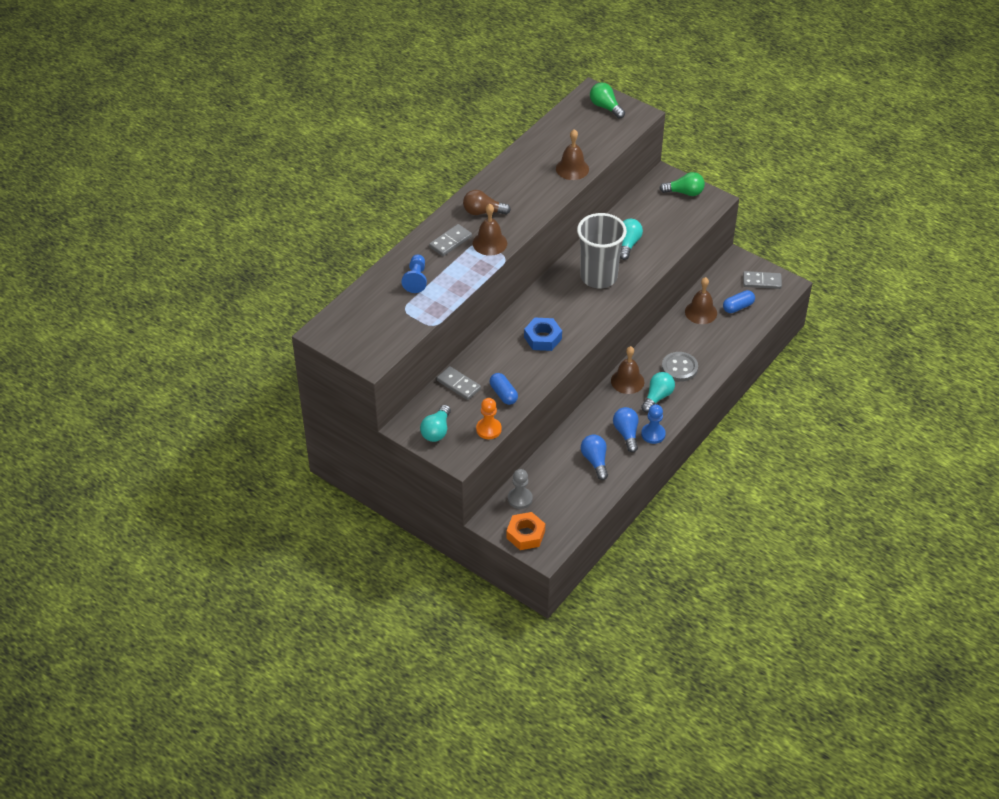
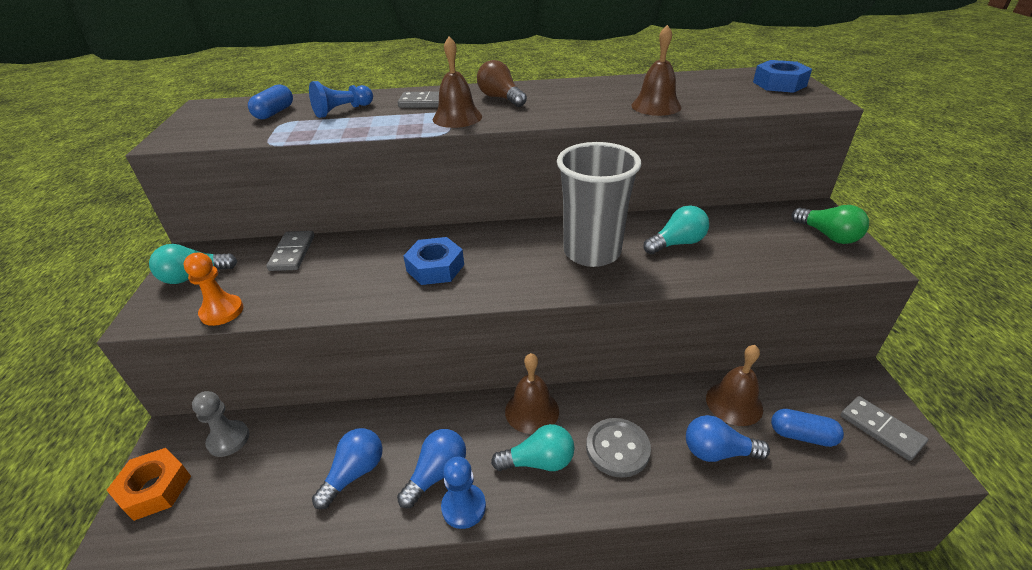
camera: 50 degrees right, 10 degrees down
(503, 394) = (302, 290): blue capsule -> blue capsule (274, 113)
(605, 107) = (779, 84): green light bulb -> blue nut
(715, 339) = (717, 452): none -> blue light bulb

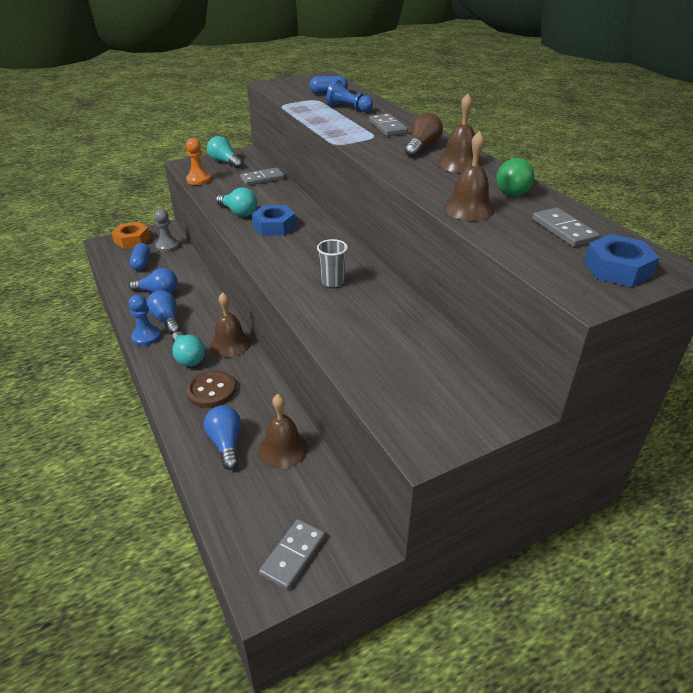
camera: 65 degrees right, 0 degrees up
(437, 473) = (166, 320): blue light bulb -> blue light bulb turned 135 degrees counterclockwise
(457, 117) = (368, 142): brown bell -> brown bell (459, 163)
(592, 252) = (332, 282): grey cup -> grey cup, size x0.46
(617, 448) = (211, 390): grey button -> brown button
(677, 243) = (375, 321): turquoise light bulb -> turquoise light bulb (239, 212)
(711, 85) = (564, 230): none -> grey domino
(802, 436) = (262, 496): blue capsule -> blue capsule (141, 263)
(828, 235) = (459, 416): green light bulb -> green light bulb (515, 190)

